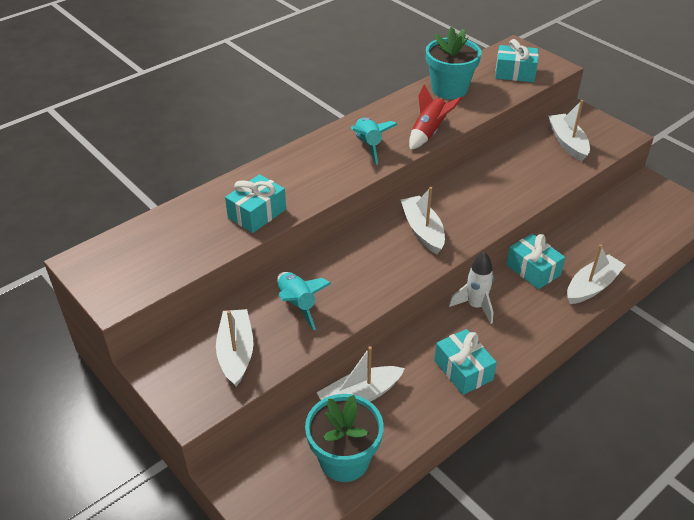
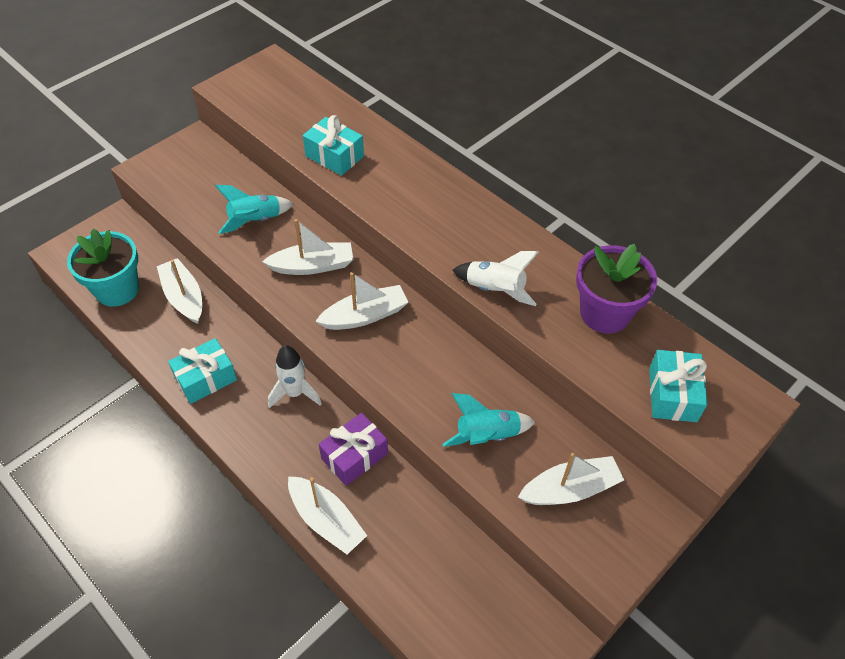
camera: 85 degrees right, 10 degrees up
(236, 353) = (200, 186): white boat -> white boat (313, 266)
(368, 145) = (460, 234): turquoise rocket -> turquoise rocket (487, 435)
(429, 133) = (495, 290): red rocket -> white rocket
(449, 89) = (604, 313): turquoise flower pot -> purple flower pot
(533, 270) = (354, 456): turquoise gift -> purple gift

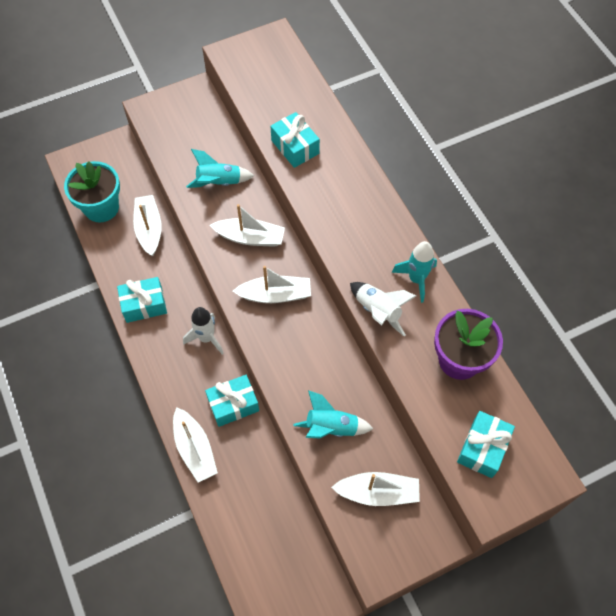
camera: 20 degrees right, 10 degrees up
(354, 456) = (233, 404): purple gift -> turquoise gift
(522, 248) = (416, 279): none -> turquoise rocket

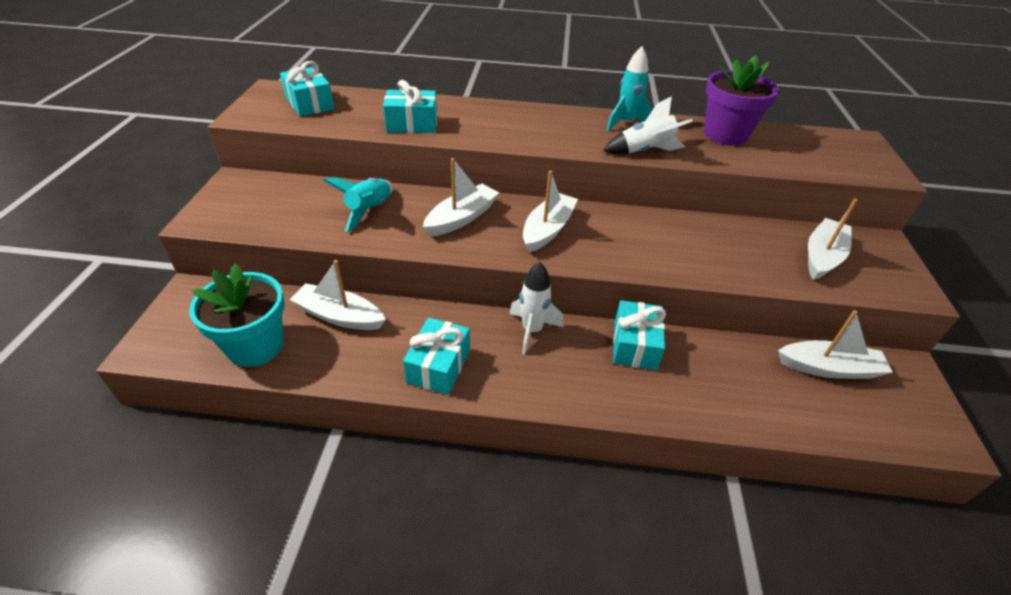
camera: 60 degrees left, 20 degrees down
(195, 449) = (676, 405): white boat -> white boat (828, 368)
(331, 427) = (733, 256): turquoise rocket -> none
(482, 448) = (824, 156): turquoise gift -> turquoise gift (310, 104)

